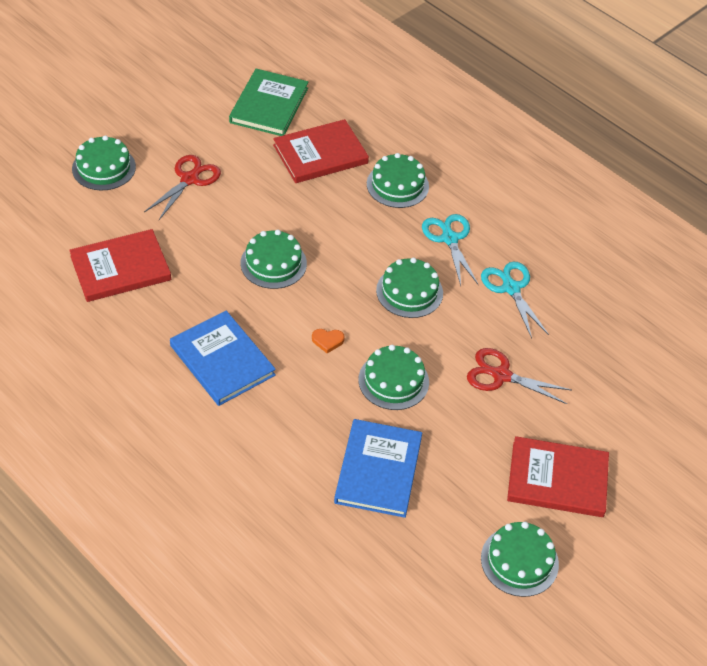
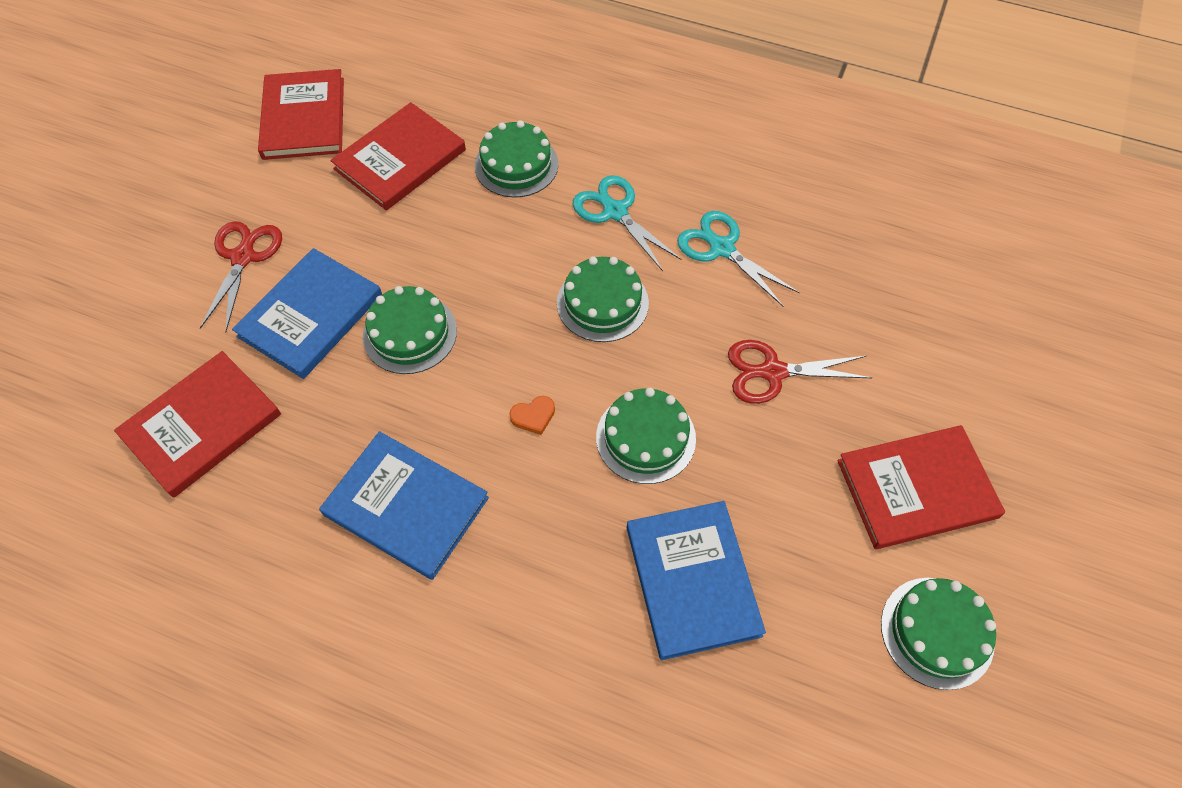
camera: 20 degrees left, 10 degrees up
(104, 168) = (115, 285): green cake -> none
(216, 230) = (310, 315): none -> blue book
(269, 105) = (304, 118): green book -> red book

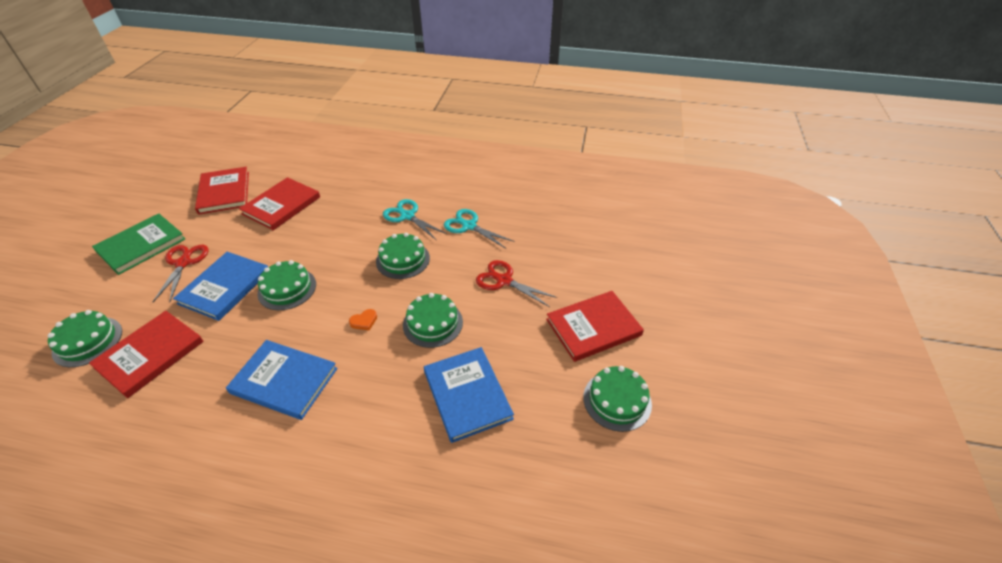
camera: 10 degrees left, 15 degrees down
(175, 212) = (141, 245): none -> green book
(516, 165) = (350, 201): green cake -> green cake (87, 341)
(773, 372) = (504, 281): red scissors -> red scissors turned 45 degrees clockwise

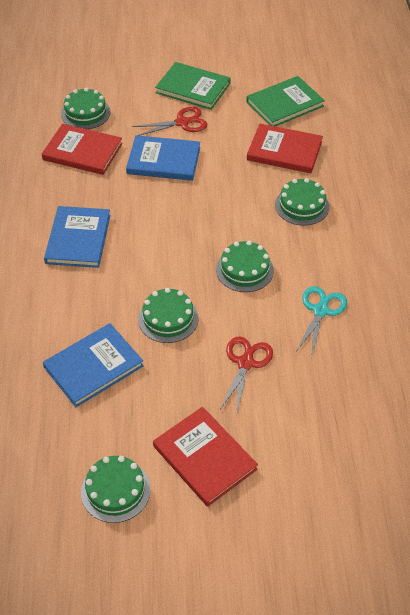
camera: 75 degrees right, 5 degrees up
(224, 192) = (284, 104): red book -> green book
(287, 289) = (176, 200): green cake -> green cake (302, 205)
(364, 321) = (155, 267): orange heart -> none
(407, 216) = (313, 253): turquoise scissors -> none

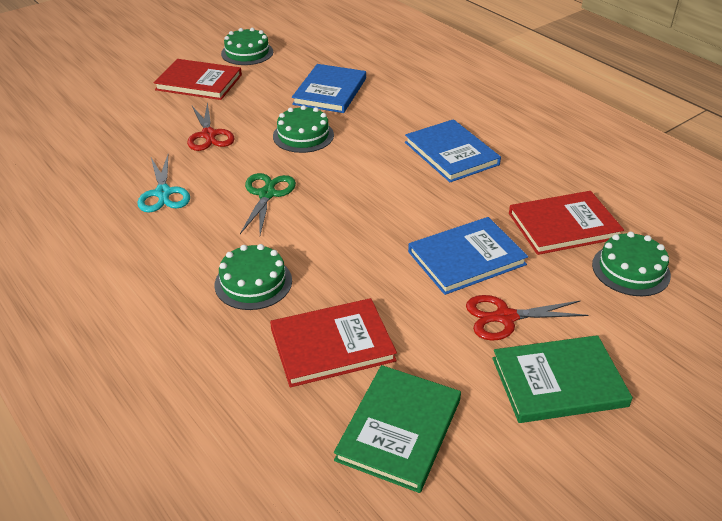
camera: 145 degrees right, 10 degrees down
(182, 122) = (505, 317): red scissors -> red scissors turned 45 degrees clockwise
(244, 270) = (267, 194): green cake -> green scissors

